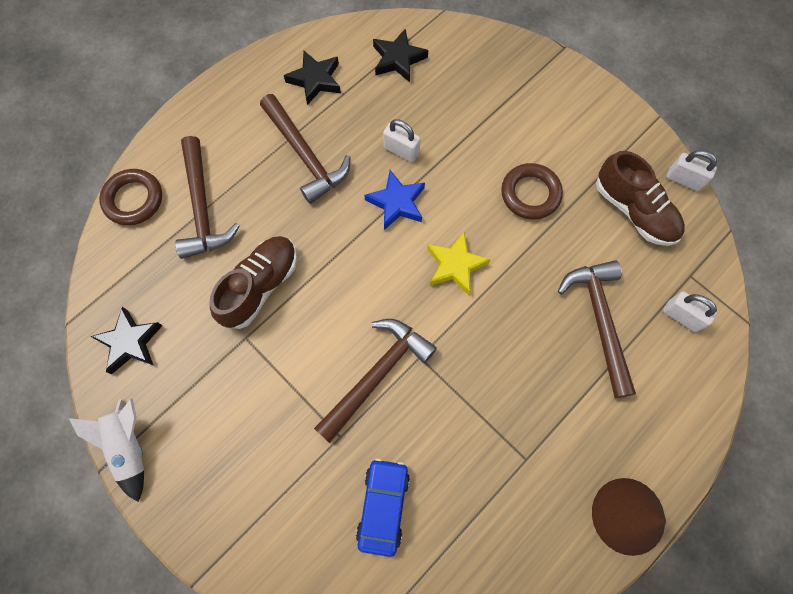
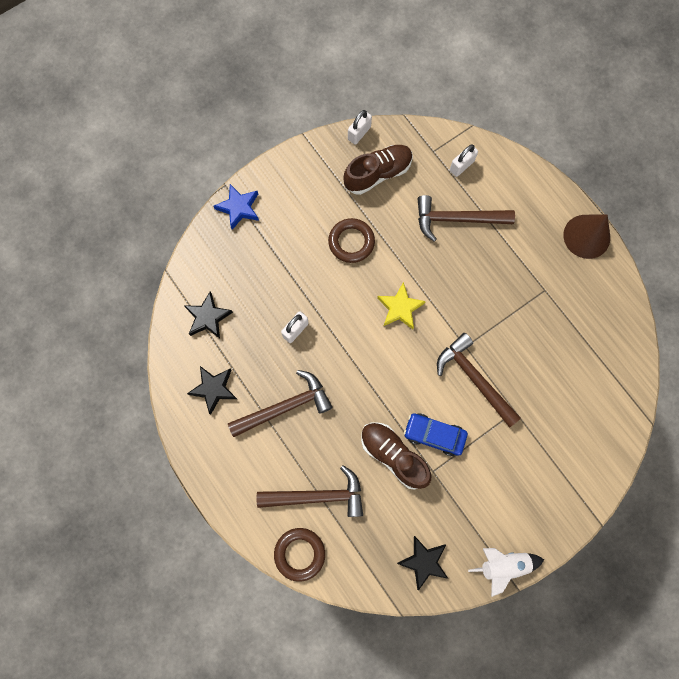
camera: 80 degrees left, 5 degrees up
(383, 506) = (564, 389): blue car -> blue car (434, 435)
(397, 203) = (341, 341): blue star -> blue star (239, 208)

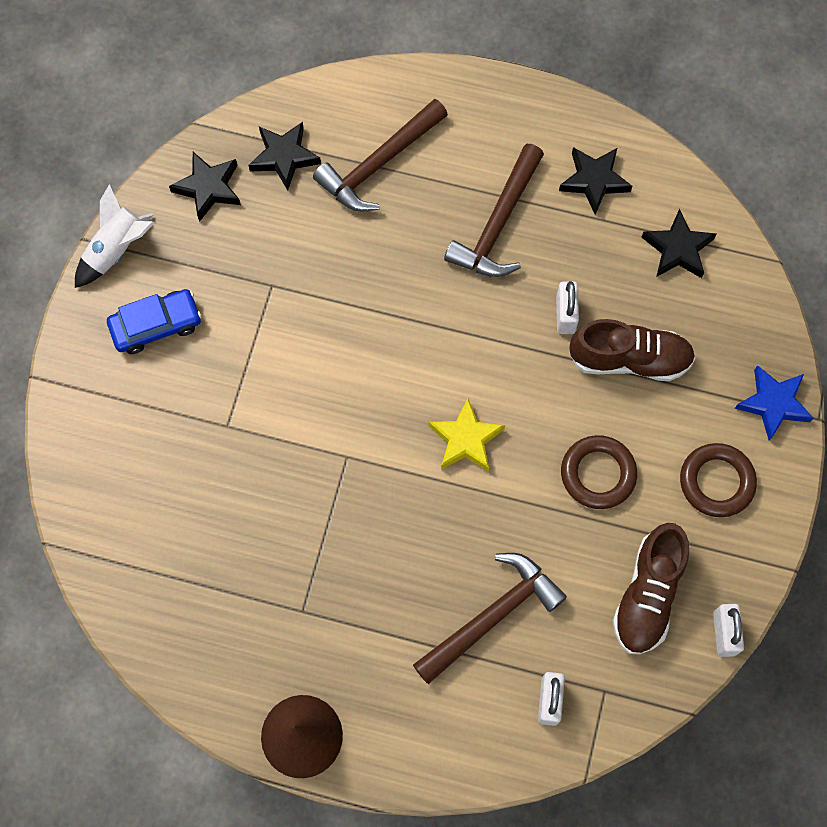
camera: 140 degrees right, 5 degrees down
(299, 554) = (348, 97): brown ring -> brown ring (716, 482)
(366, 545) = (284, 157): none -> black star
(393, 455) = (330, 267): brown shoe -> brown shoe (629, 359)
(434, 435) = (302, 325): blue car -> blue car (156, 325)
(474, 379) = (305, 425): brown hammer -> none

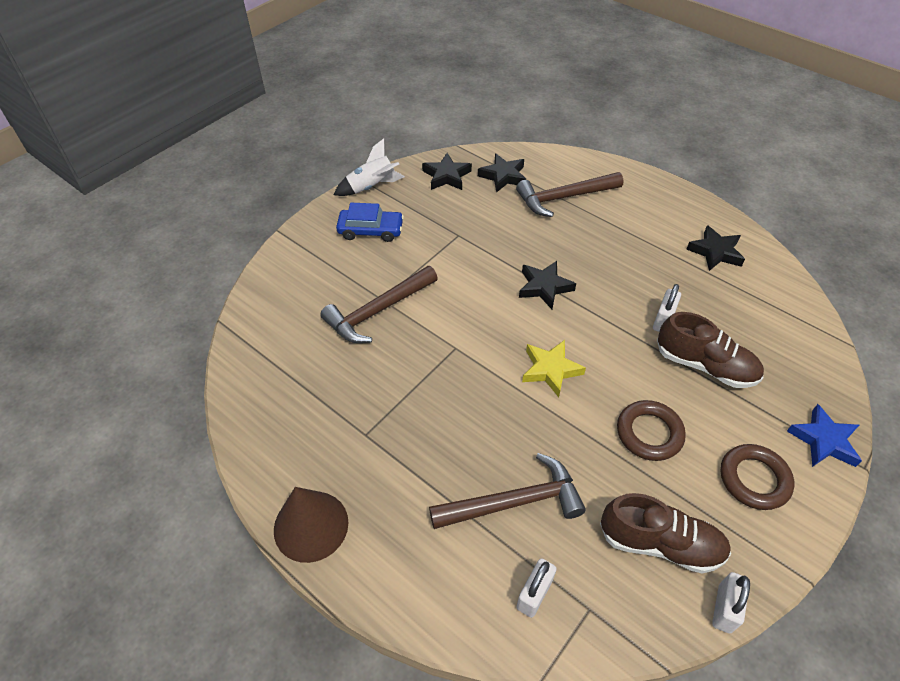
camera: 25 degrees right, 20 degrees down
(498, 223) = (633, 253): brown hammer -> brown hammer (378, 311)
(647, 595) = (660, 543): brown shoe -> brown shoe turned 120 degrees counterclockwise
(677, 249) = (768, 311): black star -> black star (544, 287)

